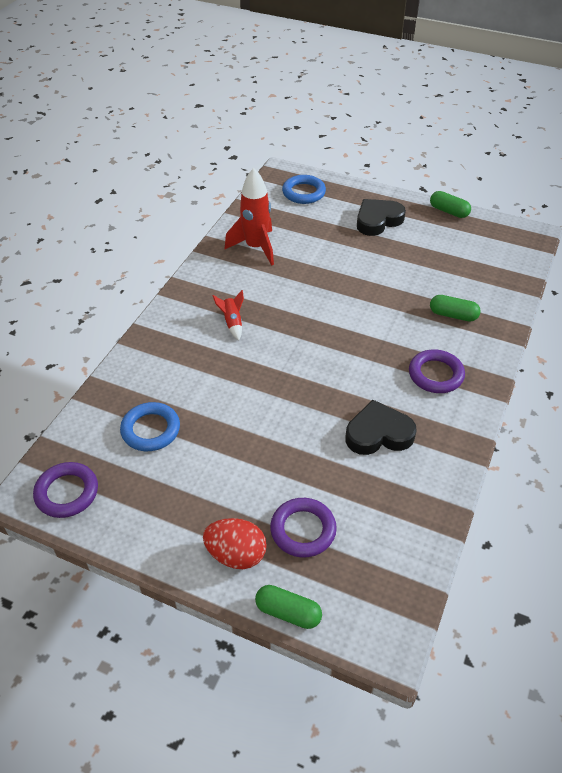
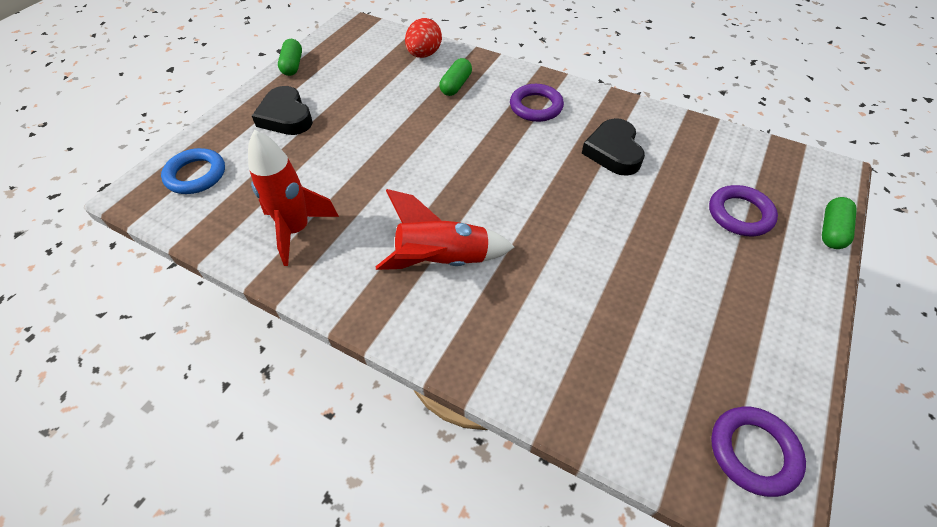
camera: 85 degrees left, 5 degrees up
(150, 430) = (632, 352): blue ring -> none
(232, 323) = (442, 261): red rocket -> red rocket, size x2.02
(236, 555) = (785, 267): red egg -> red egg (424, 54)
(448, 211) = (292, 65): green capsule -> green capsule turned 45 degrees counterclockwise

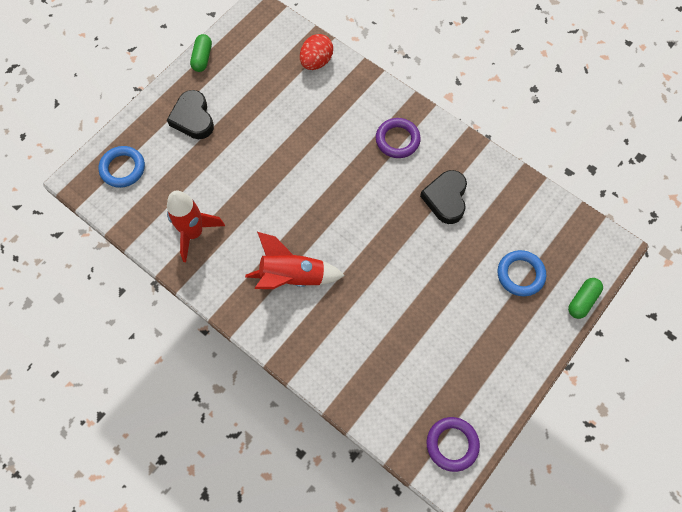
camera: 10 degrees right, 15 degrees up
(456, 85) = (336, 104): green capsule -> none
(740, 214) = (520, 274): purple ring -> blue ring

